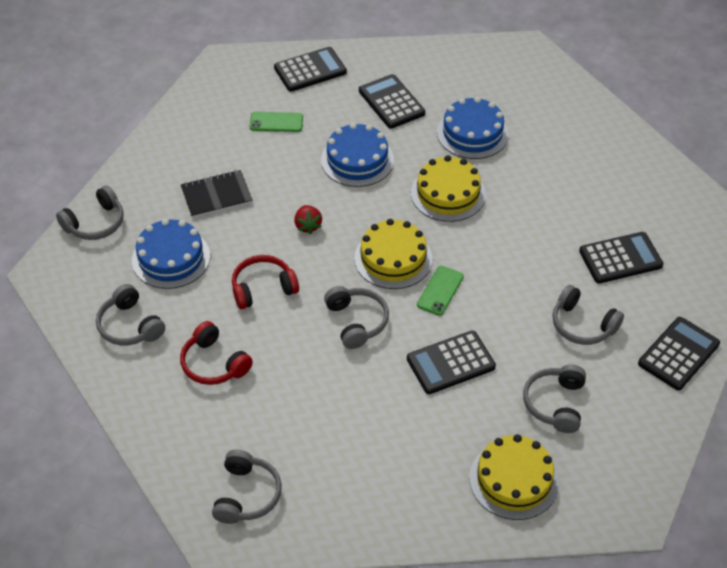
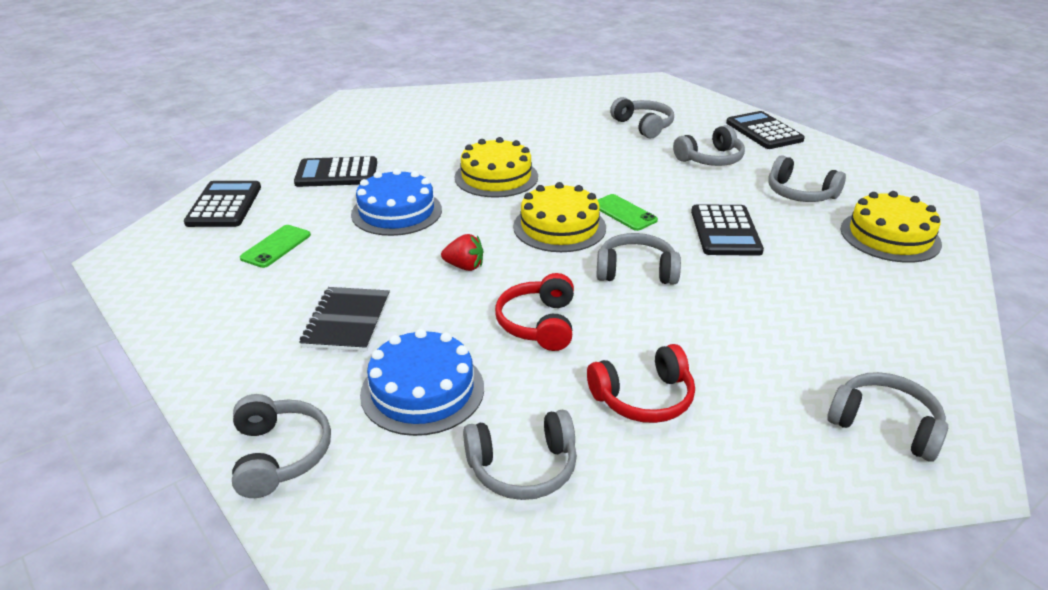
camera: 65 degrees left, 15 degrees down
(472, 133) = (429, 146): blue cake -> none
(620, 258) = (643, 126): black calculator -> grey headphones

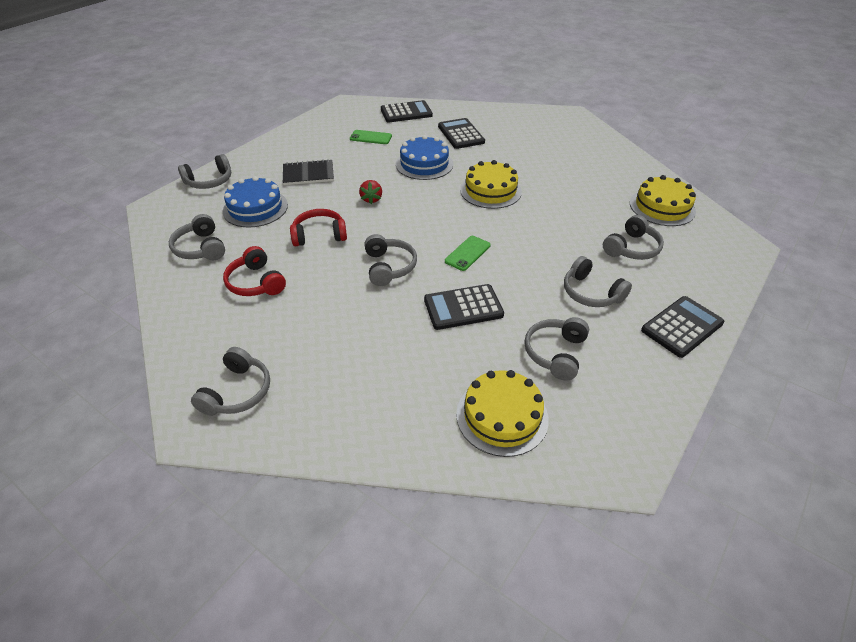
camera: 75 degrees right, 10 degrees up
(559, 227) = (433, 227): yellow cake -> yellow cake (662, 207)

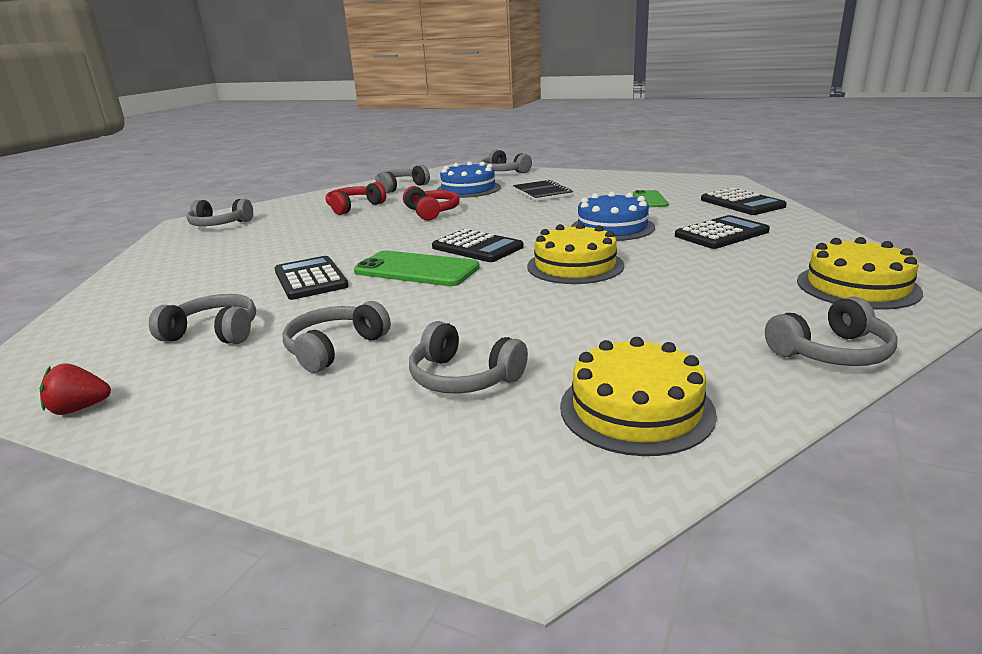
camera: 80 degrees right, 20 degrees down
(371, 199) = (510, 218): red strawberry -> red strawberry (79, 409)
(389, 267) = (383, 241): grey headphones -> grey headphones (831, 352)
(467, 253) = (416, 270): green phone -> green phone, size x1.72
(502, 416) = (129, 313): yellow cake -> yellow cake (857, 286)
(682, 327) = (236, 430): black calculator -> black calculator (477, 247)

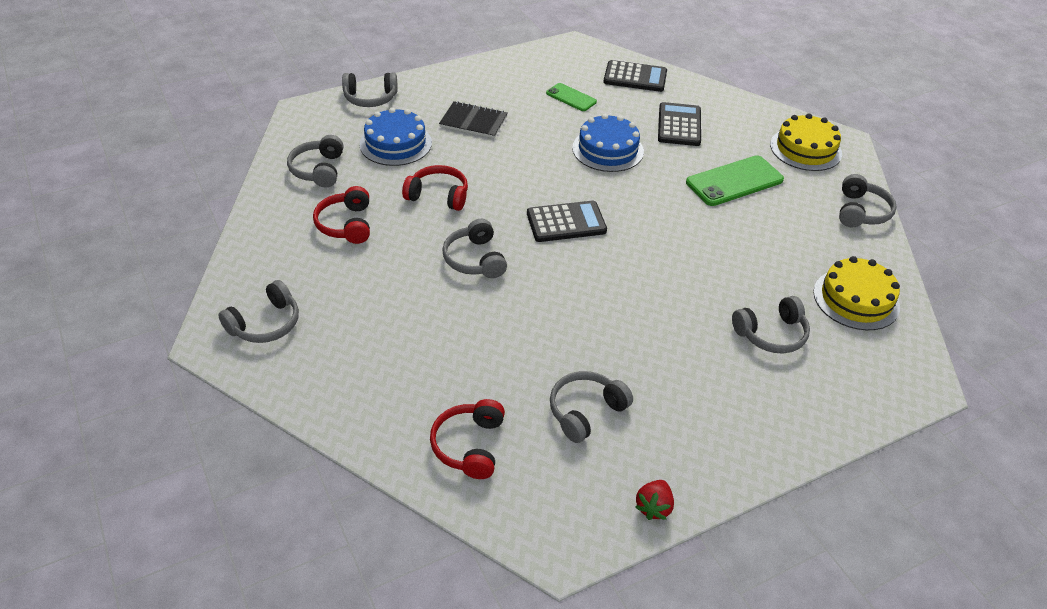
camera: 55 degrees left, 20 degrees up
(129, 309) = (469, 445): none -> red headphones
(310, 279) = (527, 327): black calculator -> none
(335, 348) = (678, 365): grey headphones -> grey headphones (475, 259)
(416, 270) = (576, 271): green phone -> green phone (734, 181)
(575, 265) = (659, 207): yellow cake -> none

